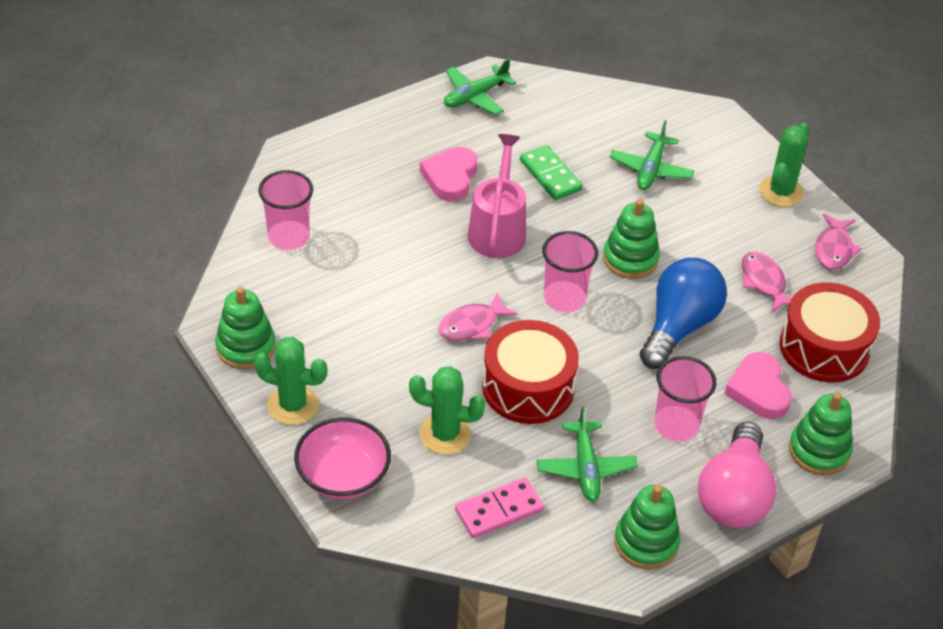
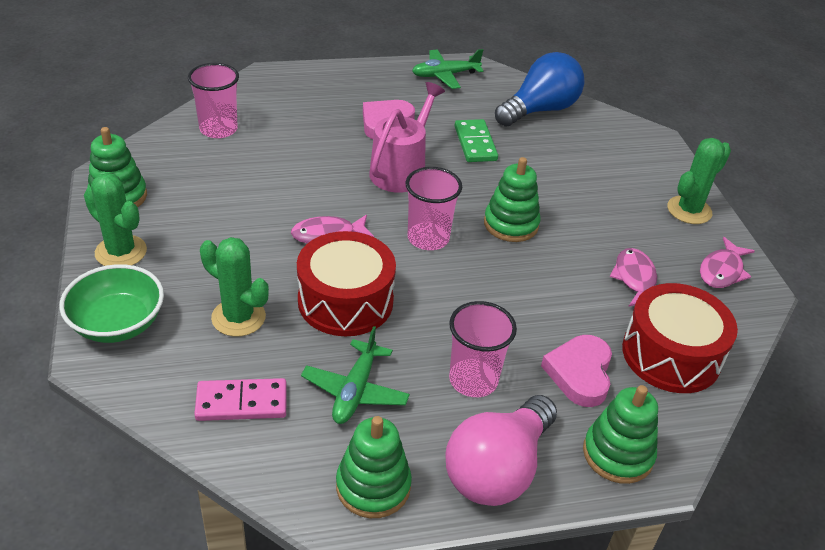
camera: 20 degrees right, 5 degrees down
(343, 476) = (118, 323): pink bowl -> green bowl
(651, 169) = (571, 162): green plane -> none
(678, 326) = (526, 292): blue light bulb -> blue light bulb (539, 110)

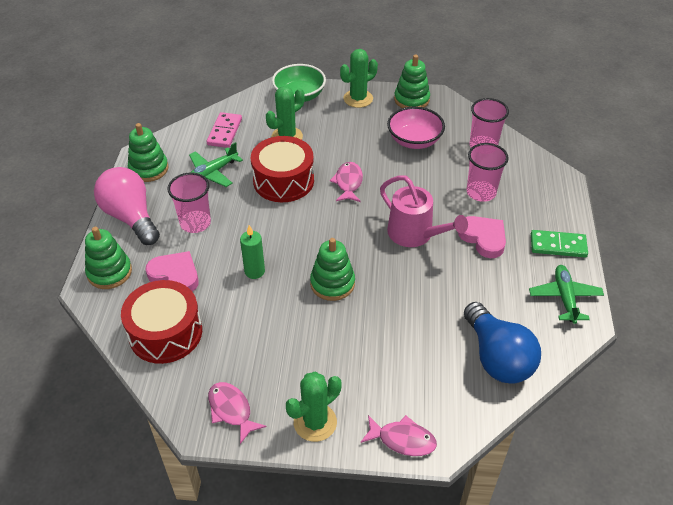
camera: 110 degrees right, 5 degrees up
(219, 185) = (414, 140): none -> pink bowl
(355, 391) = (212, 173): green plane -> green plane turned 75 degrees counterclockwise
(428, 238) = (330, 232): pink cup -> pink cup (481, 192)
(475, 143) = (445, 290): green domino -> green domino (558, 246)
(529, 294) = (254, 271): none -> green candle
(635, 279) = (245, 342): pink fish -> pink fish (402, 440)
(689, 210) = (315, 422): green cactus -> green cactus turned 75 degrees clockwise

